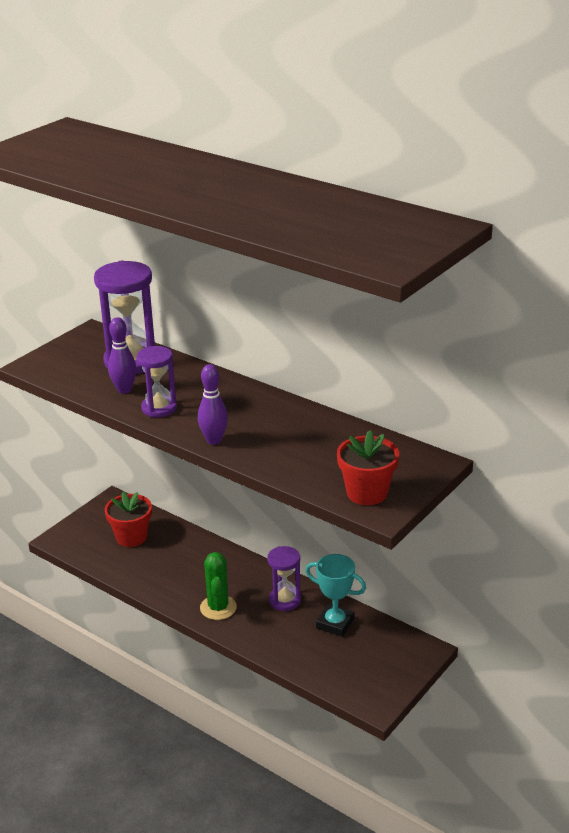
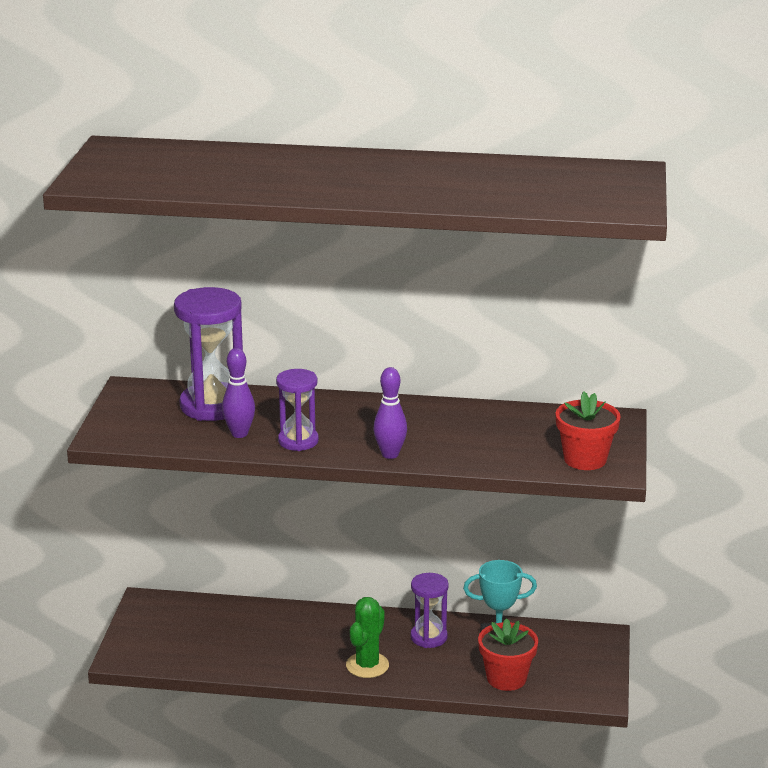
camera: 30 degrees left, 5 degrees down
(131, 537) = (205, 630): red flower pot -> red flower pot (506, 678)
(218, 608) = (367, 665): green cactus -> green cactus turned 60 degrees clockwise

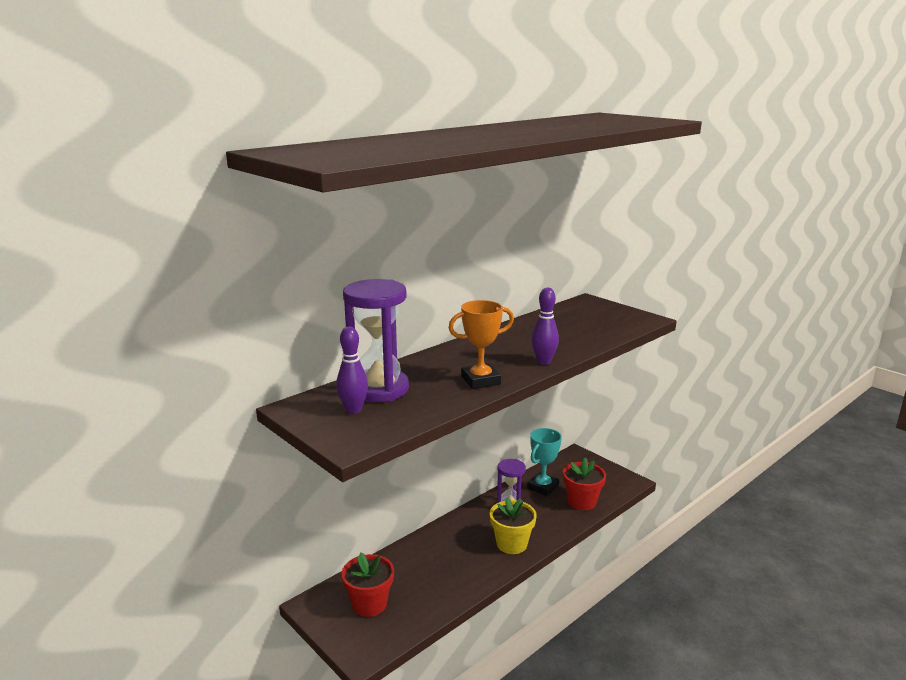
camera: 50 degrees left, 5 degrees down
(239, 434) = (437, 394): purple bowling pin -> purple bowling pin (353, 410)
(298, 441) = (480, 380): purple hourglass -> orange trophy
(367, 665) = (511, 544): green cactus -> yellow flower pot
(585, 459) = (624, 320): red flower pot -> red flower pot (369, 604)

